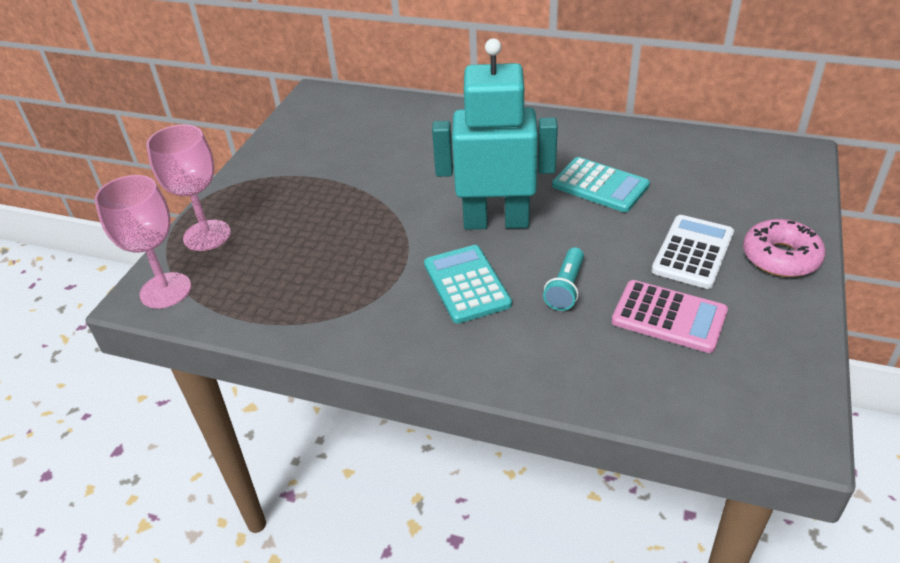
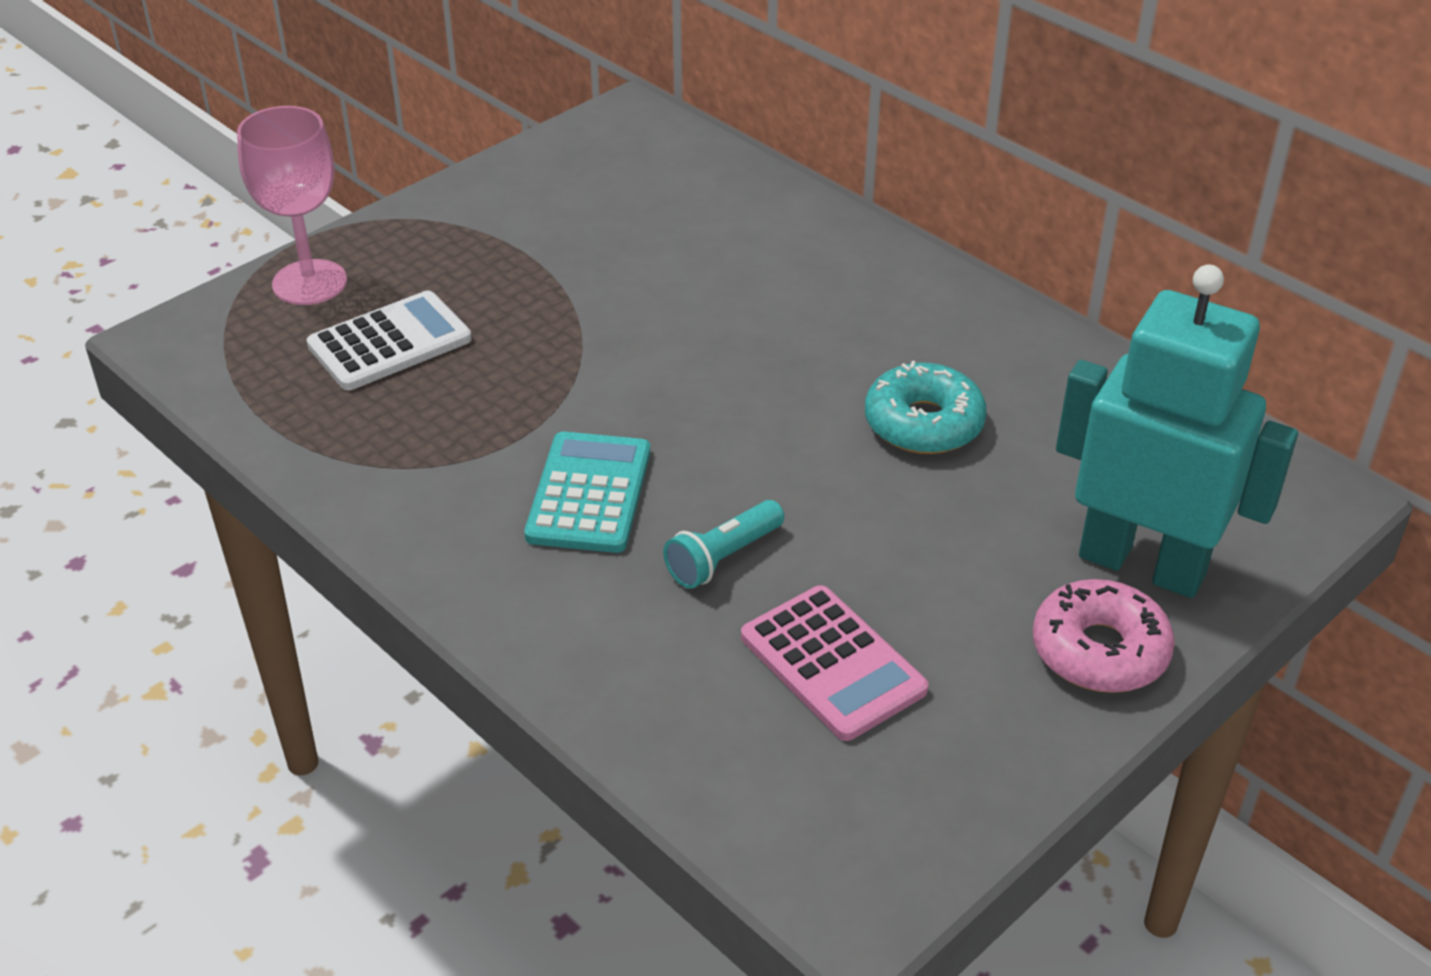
camera: 25 degrees right, 0 degrees up
(165, 290) = (202, 341): pink goblet -> none
(496, 221) = (714, 417): turquoise robot -> turquoise robot (1142, 564)
(600, 186) = (923, 423): turquoise calculator -> turquoise donut
(693, 252) = (966, 585): white calculator -> white calculator (390, 343)

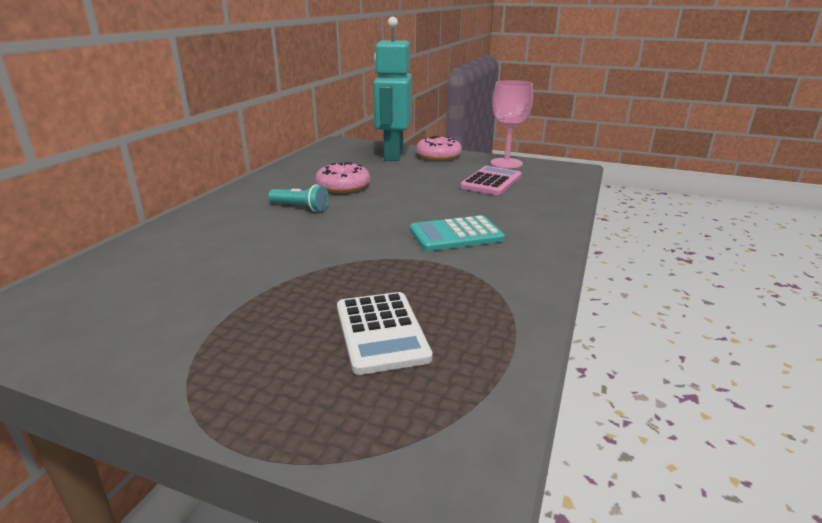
camera: 115 degrees left, 15 degrees down
(309, 282) = (322, 409): pink goblet -> pink goblet (506, 163)
(390, 343) = (381, 332): white calculator -> white calculator turned 135 degrees counterclockwise
(722, 558) = (462, 204): turquoise flashlight -> turquoise flashlight (300, 207)
(923, 423) = (343, 186): turquoise donut -> pink donut

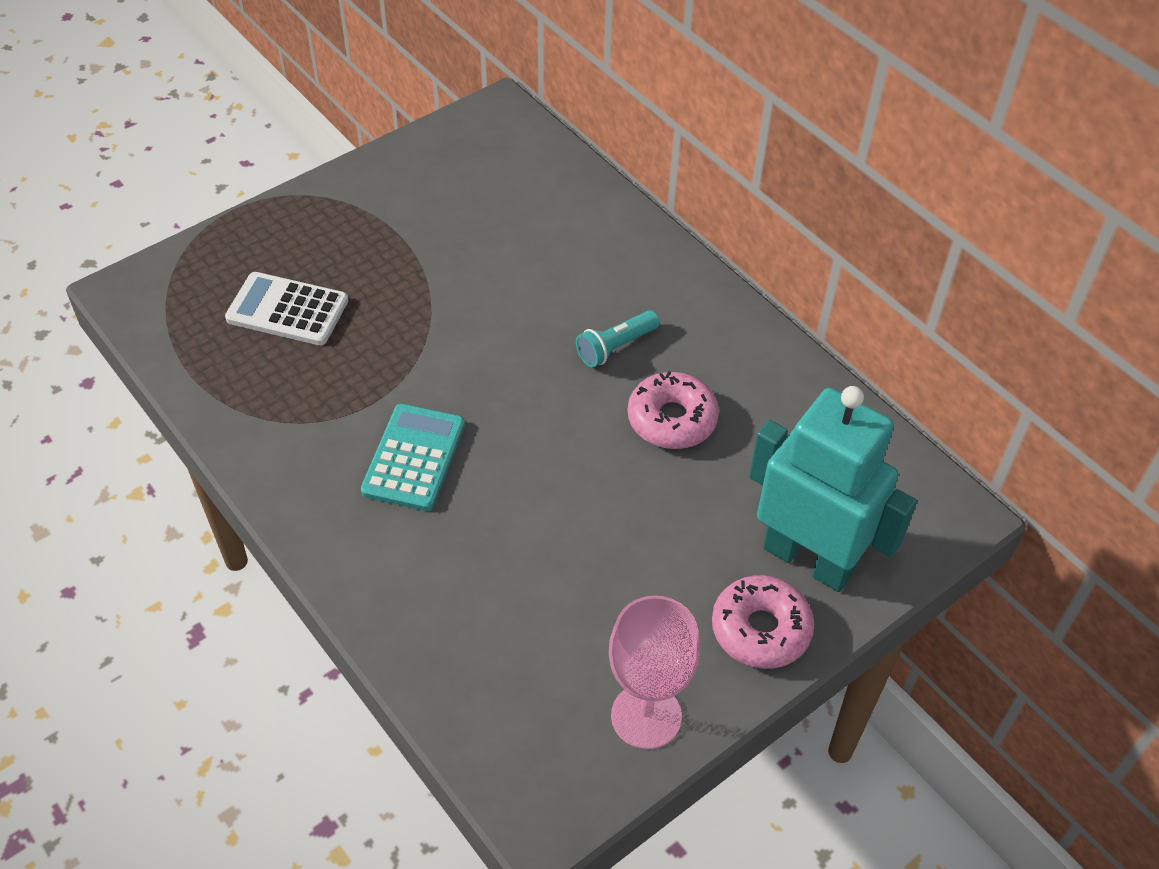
camera: 120 degrees right, 25 degrees up
(491, 182) = (564, 620): pink calculator -> none

